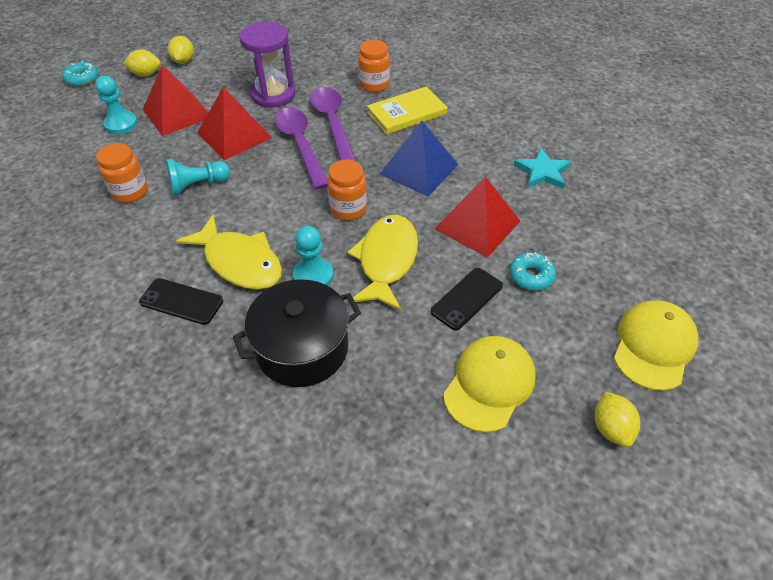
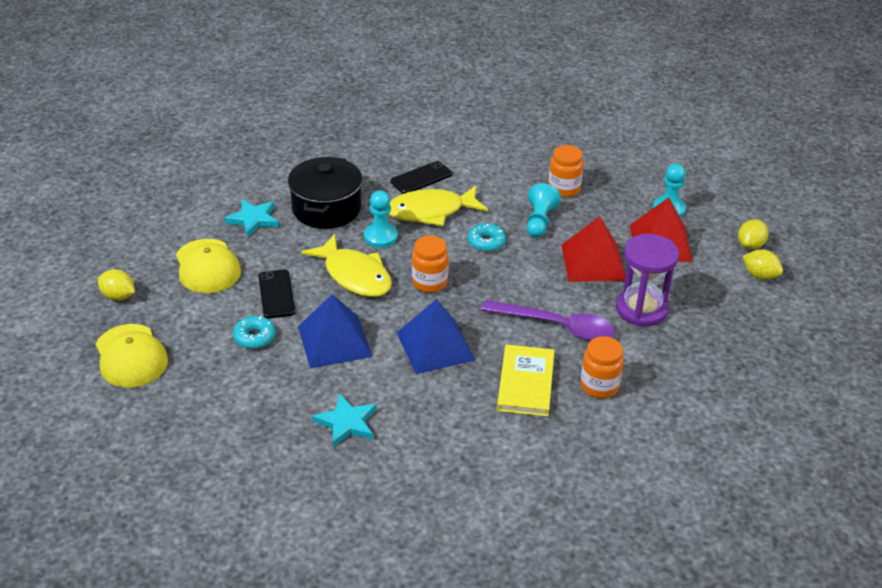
camera: 125 degrees right, 10 degrees down
(82, 79) = (771, 208): turquoise donut -> turquoise donut (486, 242)
(300, 145) = (541, 293): purple spoon -> none
(378, 403) = (253, 219): none -> turquoise star
(477, 224) = (334, 341): red pyramid -> blue pyramid

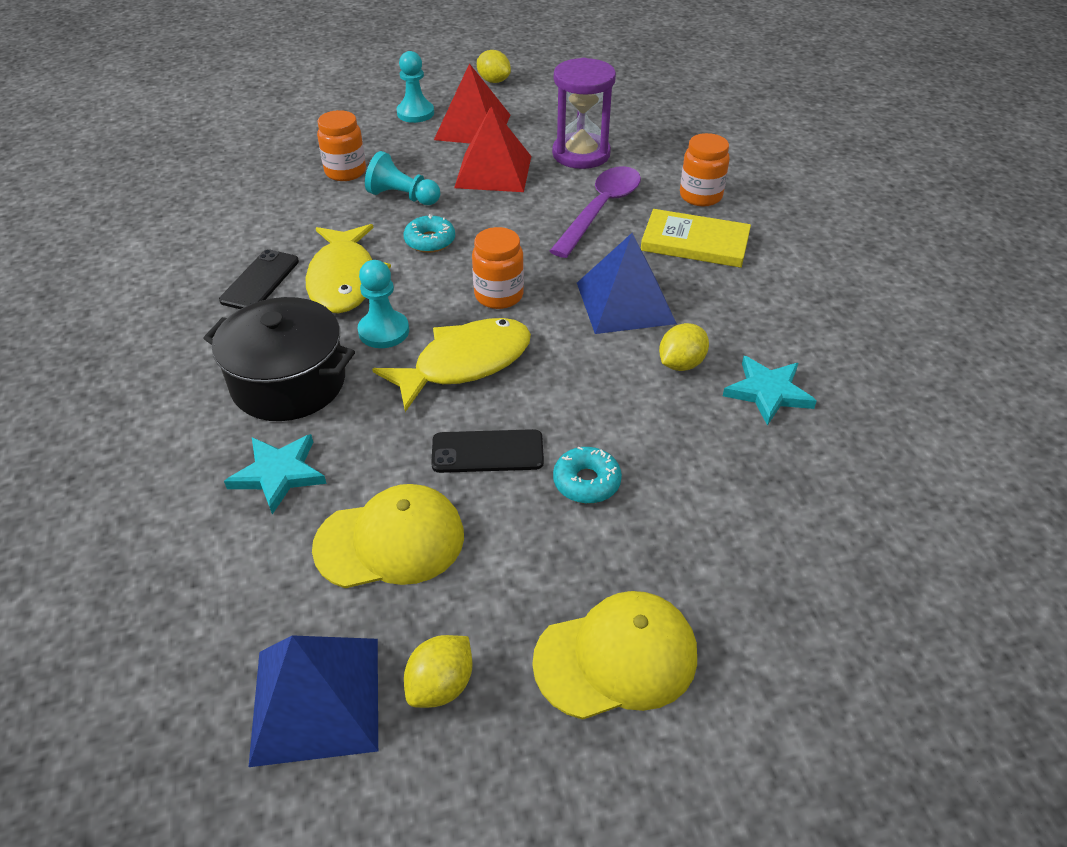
camera: 80 degrees left, 5 degrees up
(334, 341) = (606, 393): blue pyramid -> blue pyramid (316, 699)
(421, 178) = (260, 281): black phone -> black phone turned 45 degrees clockwise
(760, 275) = (542, 84): yellow lemon -> yellow lemon (681, 364)

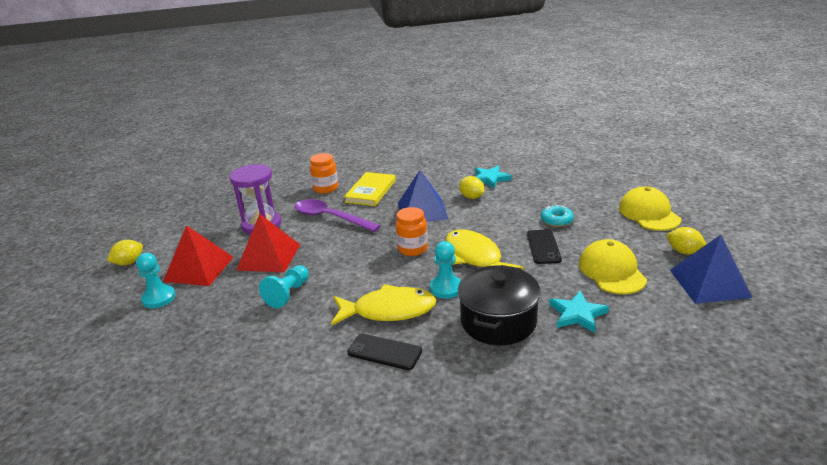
camera: 85 degrees left, 15 degrees down
(345, 172) = (238, 326): orange jar -> none
(430, 241) = (349, 278): turquoise donut -> none

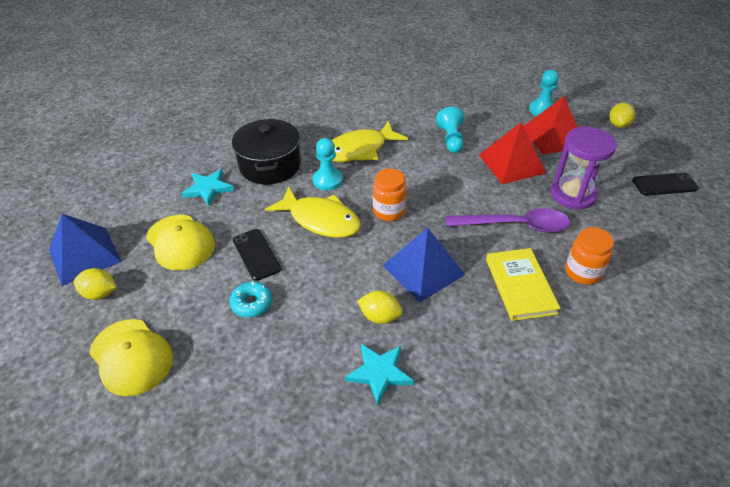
camera: 150 degrees right, 15 degrees up
(384, 352) = (338, 124): black phone -> black phone (664, 184)

